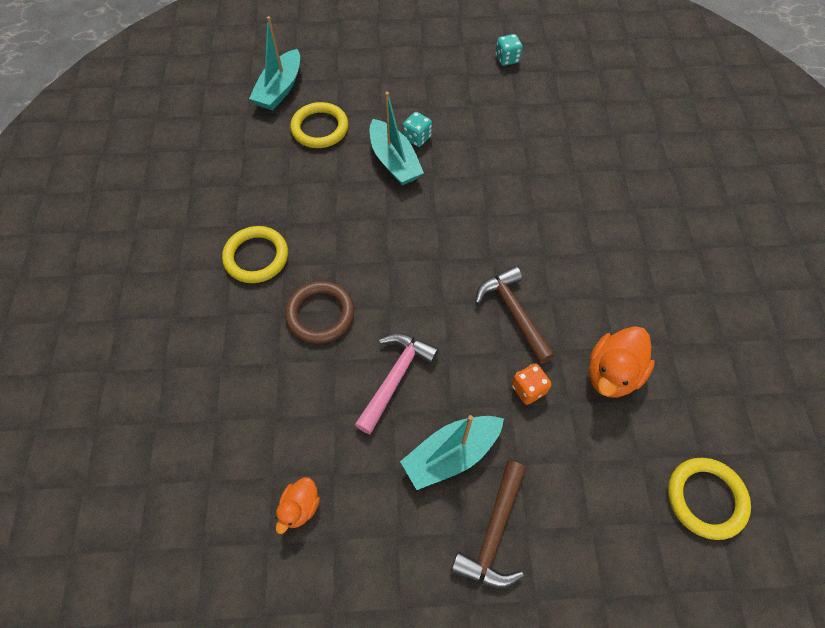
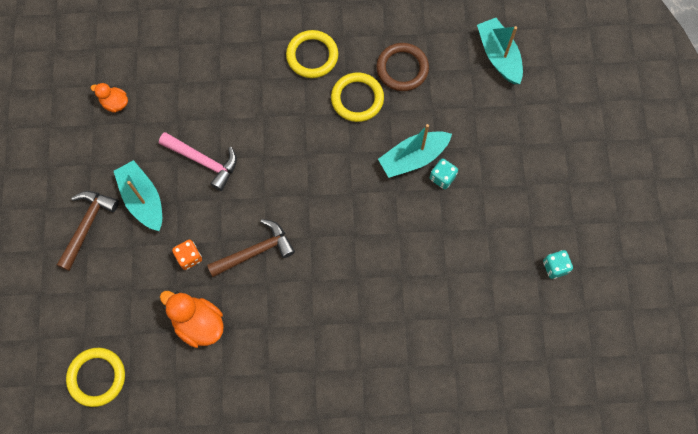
camera: 90 degrees right, 10 degrees up
(280, 89) = (499, 56): turquoise boat -> turquoise boat turned 45 degrees clockwise
(320, 128) = (451, 93): yellow ring -> yellow ring (357, 99)
(320, 314) = (259, 106): brown ring -> brown ring (402, 69)
(494, 532) = (87, 226): brown hammer -> brown hammer turned 90 degrees clockwise

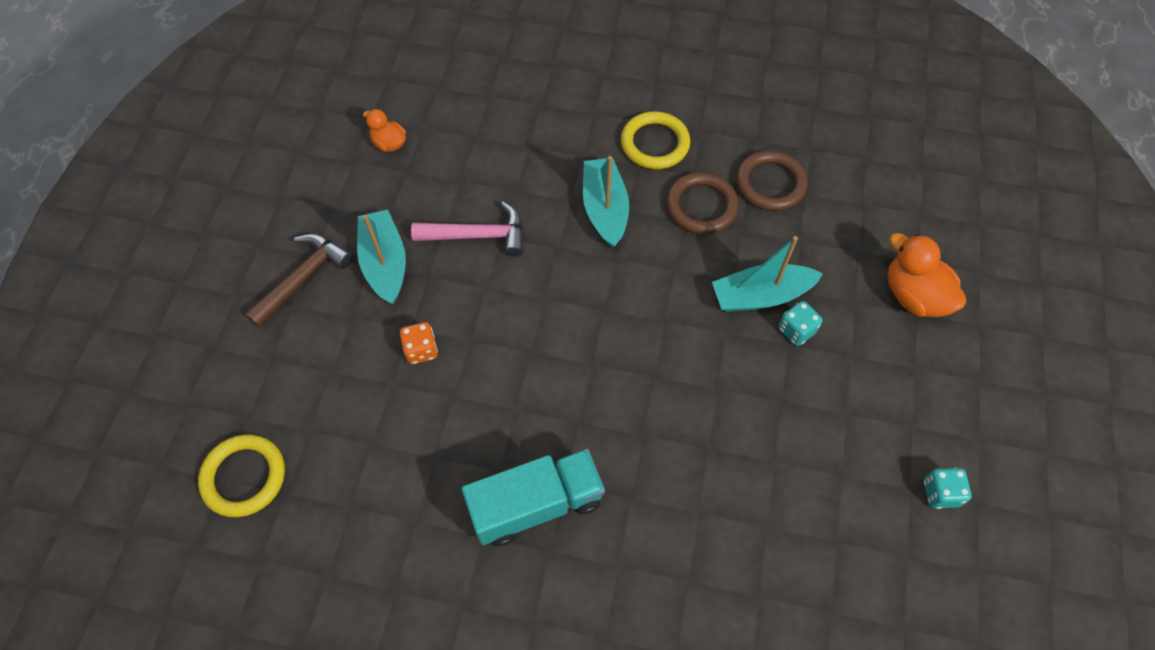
camera: 15 degrees right, 10 degrees down
(198, 323) = (406, 440): orange duck -> orange duck (914, 296)
(203, 161) = (478, 235): pink hammer -> pink hammer turned 45 degrees counterclockwise
(255, 251) = (512, 364): brown hammer -> none
(298, 343) = (536, 505): none -> turquoise truck
(357, 99) = (701, 206): yellow ring -> brown ring
(499, 56) = (905, 196): turquoise boat -> turquoise boat (605, 209)

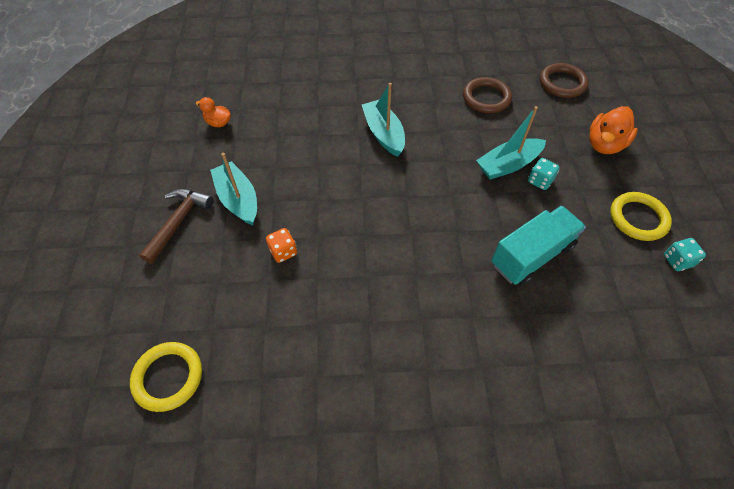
camera: 15 degrees left, 5 degrees down
(478, 235) = (301, 168): pink hammer -> none
(536, 505) = (405, 339): turquoise truck -> turquoise truck (532, 255)
(655, 143) = (402, 89): yellow ring -> yellow ring (638, 218)
(701, 206) = (447, 119): brown ring -> brown ring (562, 83)
(914, 296) = (604, 144): orange duck -> orange duck turned 90 degrees counterclockwise

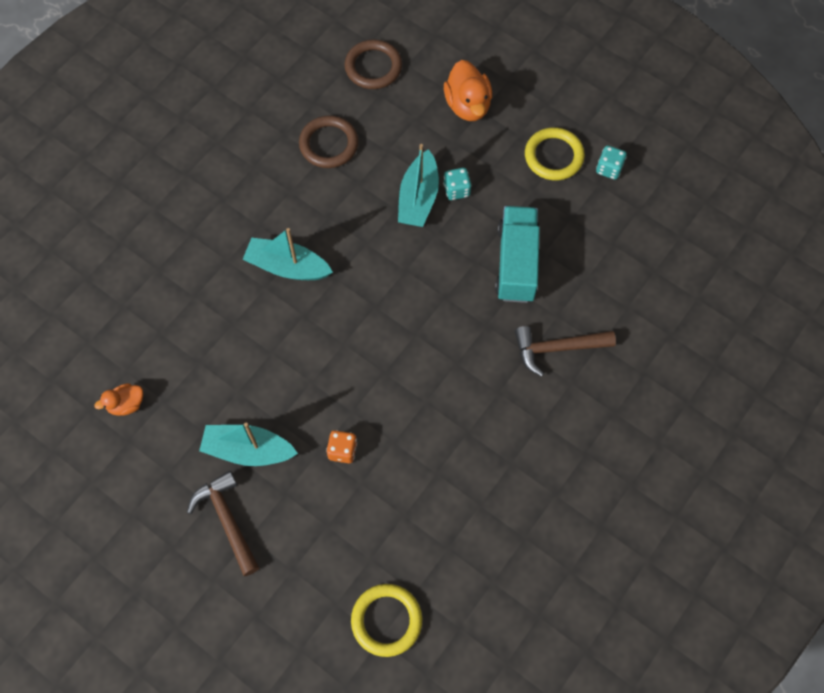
camera: 50 degrees left, 10 degrees up
(498, 334) = (557, 348): none -> brown hammer

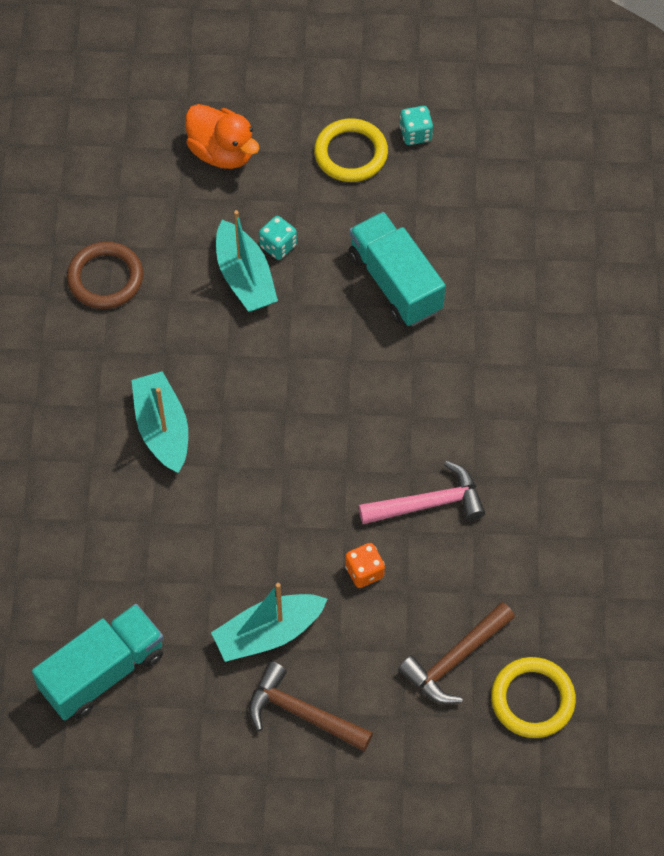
camera: 35 degrees left, 5 degrees down
(126, 404) = (103, 672): orange duck -> turquoise truck
(287, 267) = (162, 429): turquoise boat -> turquoise boat turned 90 degrees clockwise
(373, 67) = (89, 170): brown ring -> none
(421, 432) = (428, 503): none -> pink hammer
(557, 348) = (498, 341): brown hammer -> brown hammer (455, 660)

